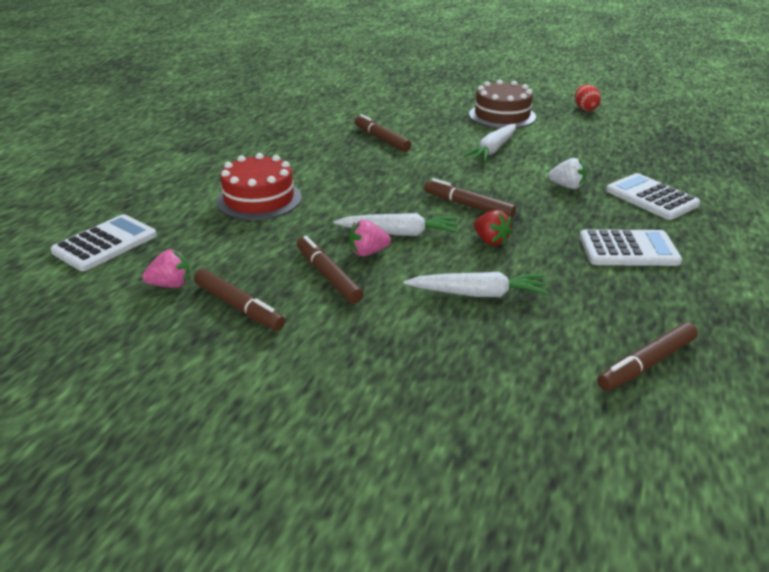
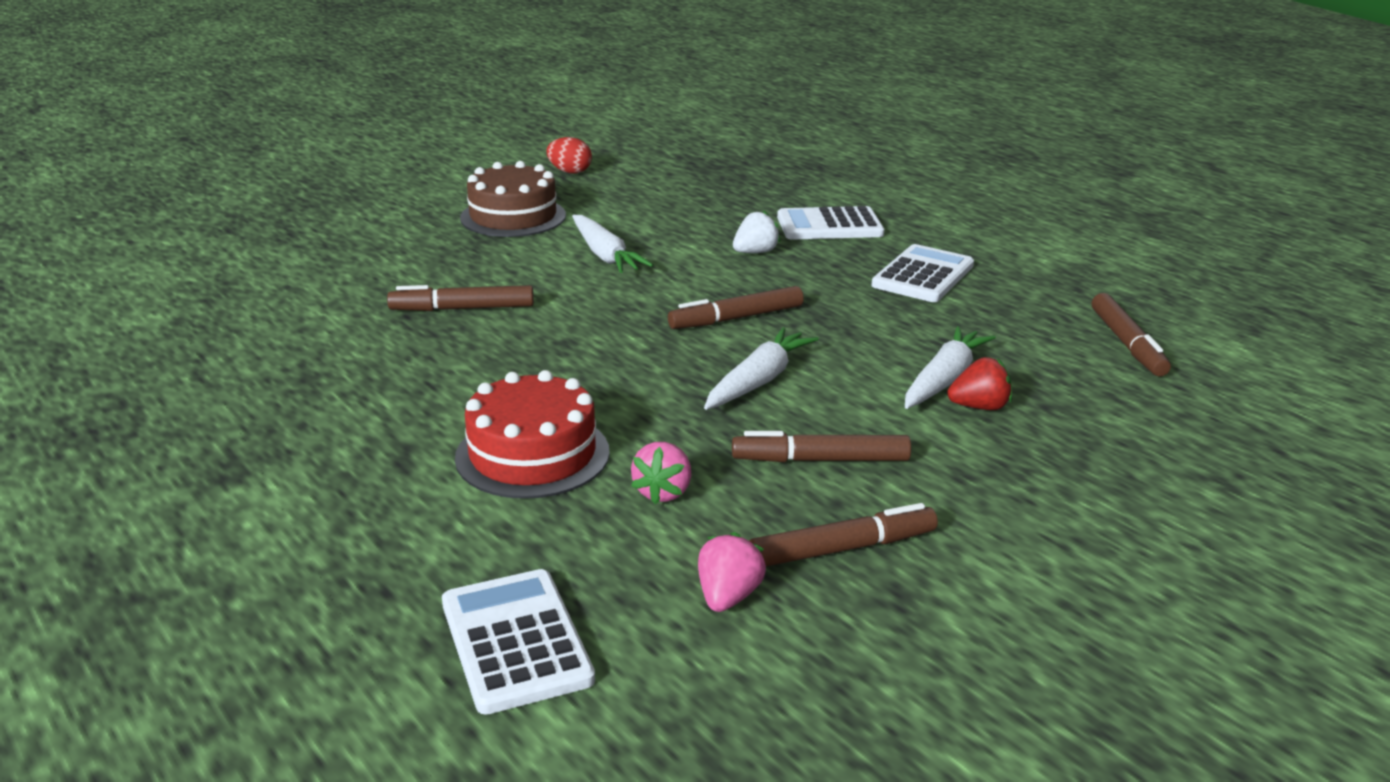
camera: 60 degrees left, 5 degrees down
(368, 252) = (787, 416): pink strawberry -> pink strawberry (663, 492)
(490, 241) = (835, 334): red strawberry -> red strawberry (979, 407)

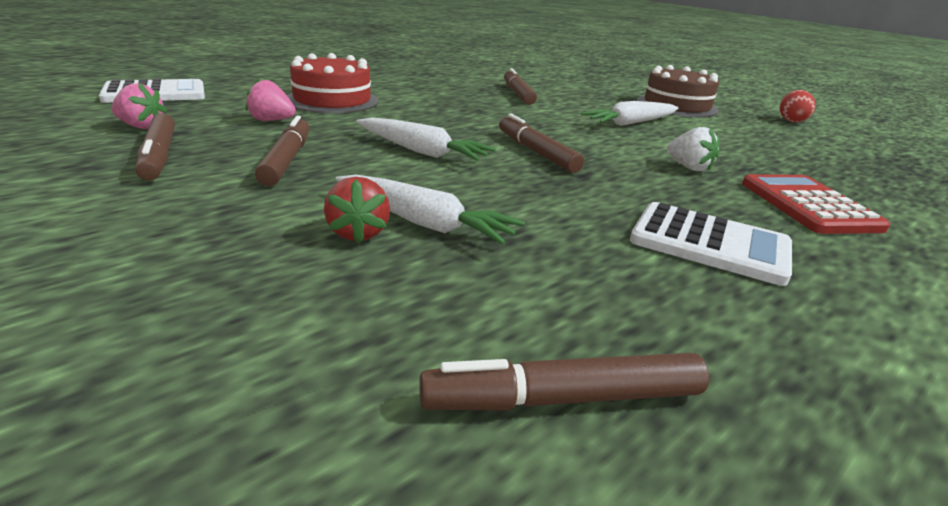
camera: 85 degrees right, 0 degrees up
(829, 226) = (808, 205): white calculator -> red calculator

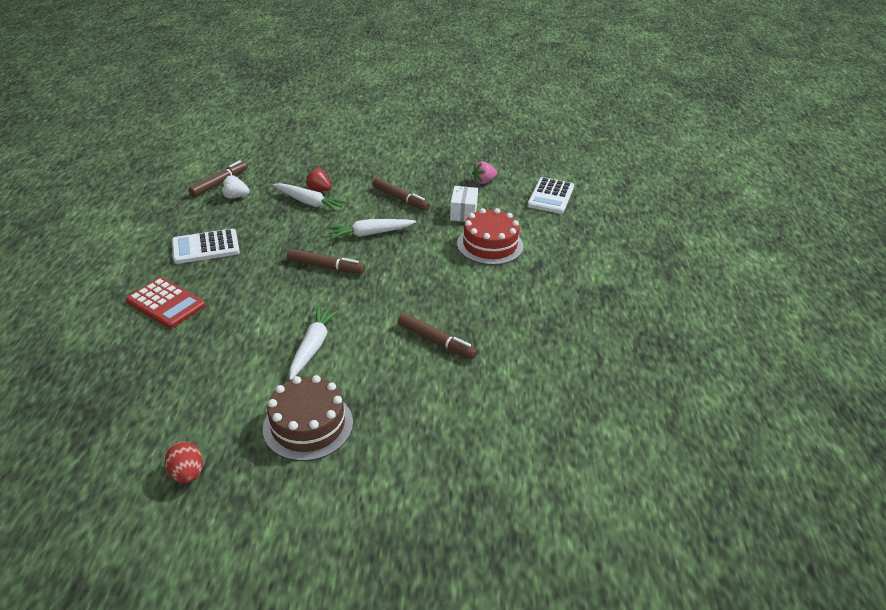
camera: 135 degrees right, 10 degrees up
(159, 156) = (437, 177): brown marker -> none
(271, 120) = (463, 213): pink strawberry -> white box
(422, 222) = (309, 202): white carrot -> white carrot turned 135 degrees counterclockwise
(689, 167) = (240, 304): white strawberry -> white strawberry (235, 196)

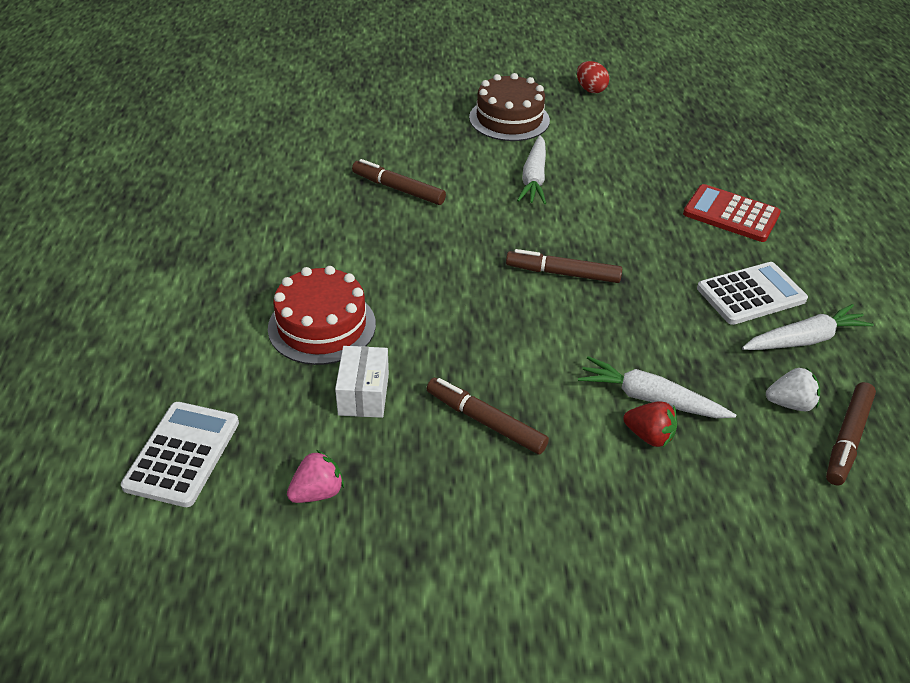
camera: 175 degrees right, 5 degrees up
(370, 234) = (517, 335): white carrot -> white carrot (803, 340)

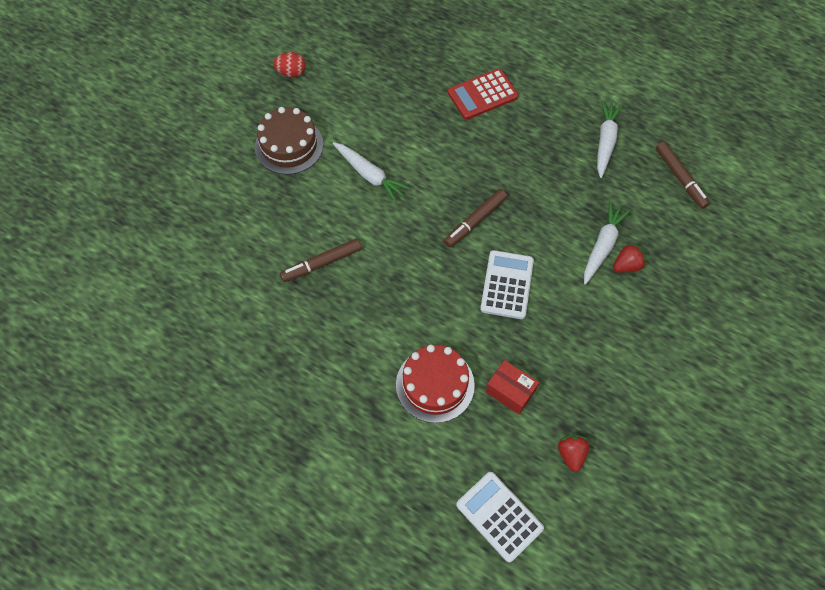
camera: 55 degrees left, 20 degrees up
(317, 492) = (571, 454): pink strawberry -> red strawberry
(363, 394) = (510, 391): white box -> red box
(485, 421) = (570, 339): brown marker -> none
(651, 399) = (602, 246): white carrot -> white carrot turned 150 degrees clockwise
(751, 294) = (556, 139): white calculator -> white calculator (507, 285)
(789, 403) = (644, 184): white strawberry -> none

